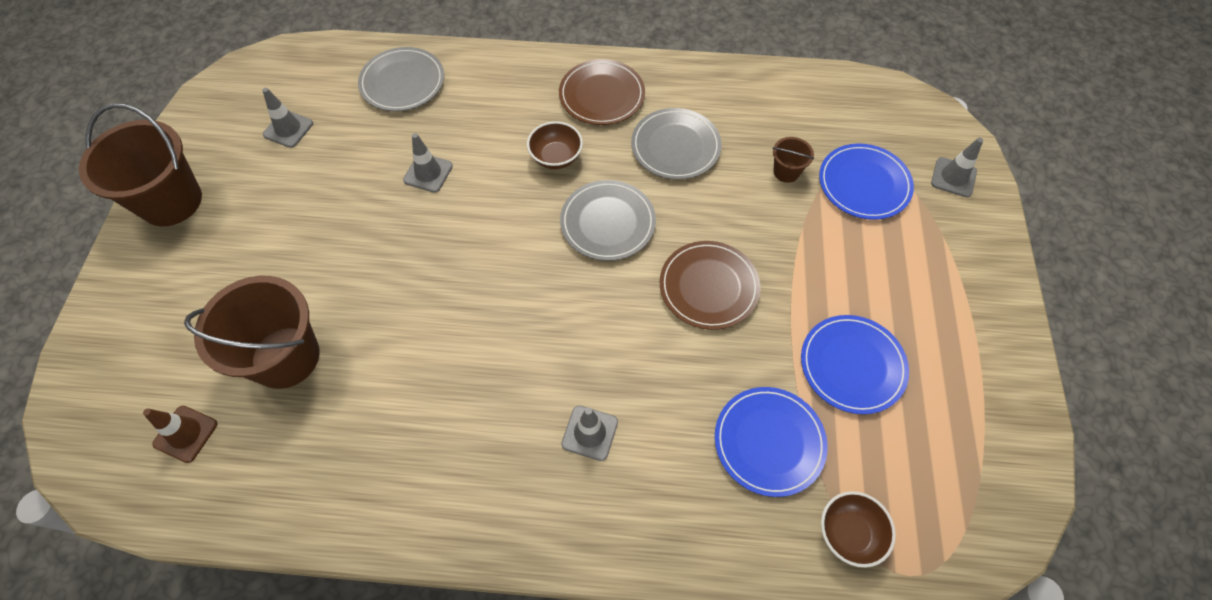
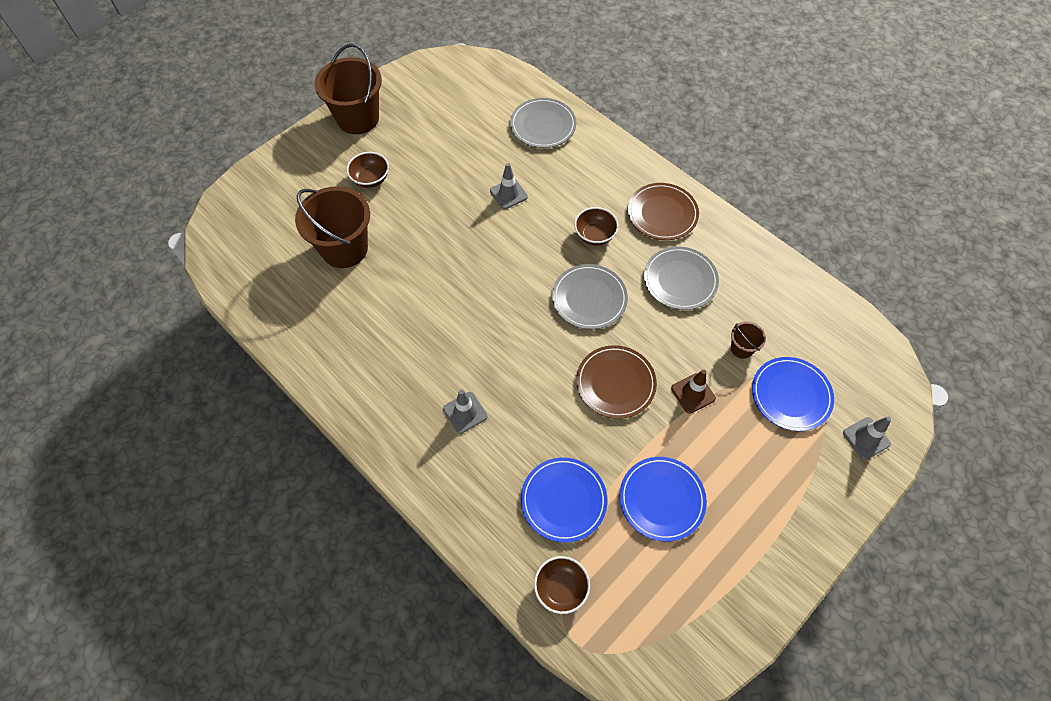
camera: 40 degrees right, 0 degrees up
(185, 434) = (267, 254): brown traffic cone -> brown traffic cone (693, 393)
(249, 258) = (370, 179): none -> brown bowl
(288, 129) = (452, 114): grey traffic cone -> none

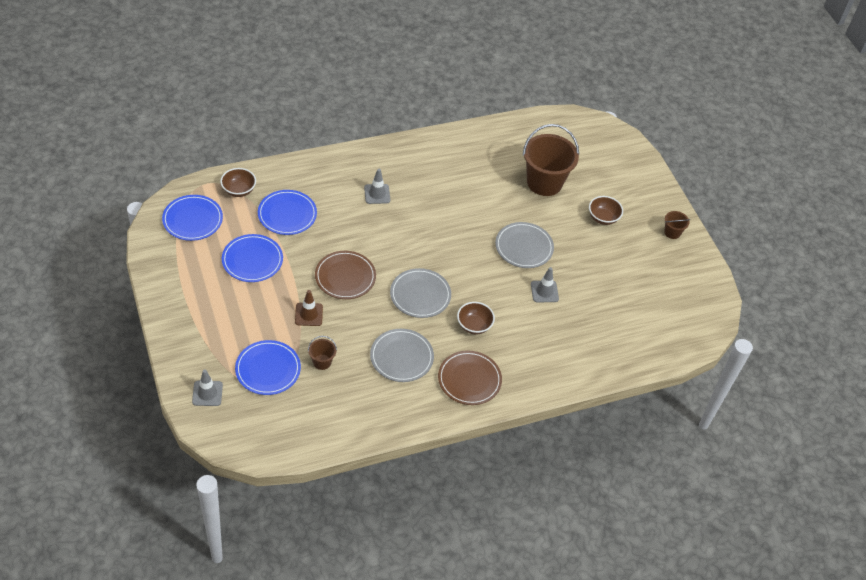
camera: 110 degrees right, 10 degrees down
(358, 118) = (672, 232): brown bucket -> brown bucket, size x0.45
(543, 125) = (606, 346): grey plate -> grey plate (524, 247)
(649, 618) = (192, 220): none -> blue plate

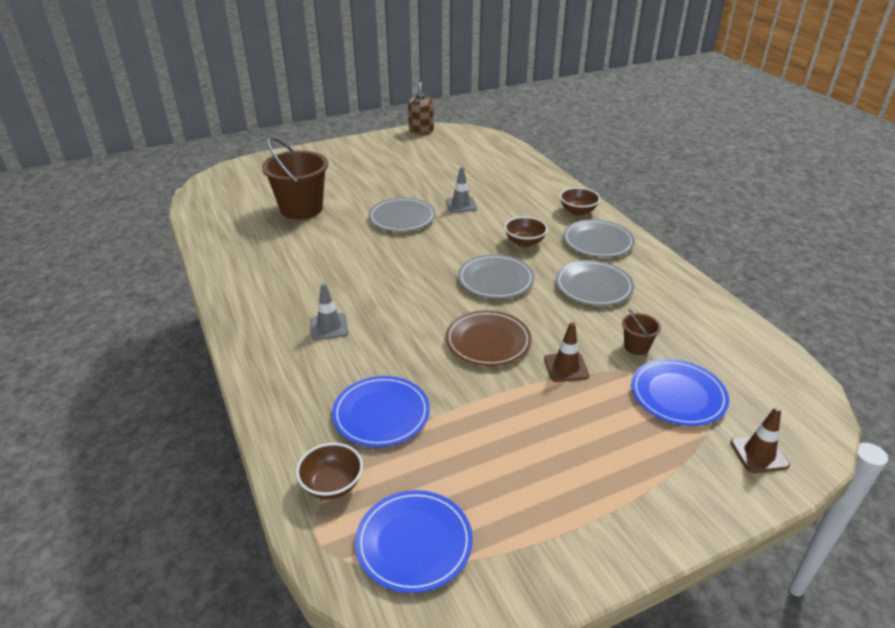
camera: 90 degrees left, 15 degrees down
(207, 393) = (759, 454): grey traffic cone -> brown traffic cone
(252, 260) = (487, 442): blue plate -> none
(469, 379) = (598, 241): brown plate -> grey plate
(603, 218) = (351, 177): brown bowl -> brown bowl (578, 211)
(672, 232) = (365, 146): brown bucket -> none
(714, 282) = (421, 130): none -> brown soap dispenser

